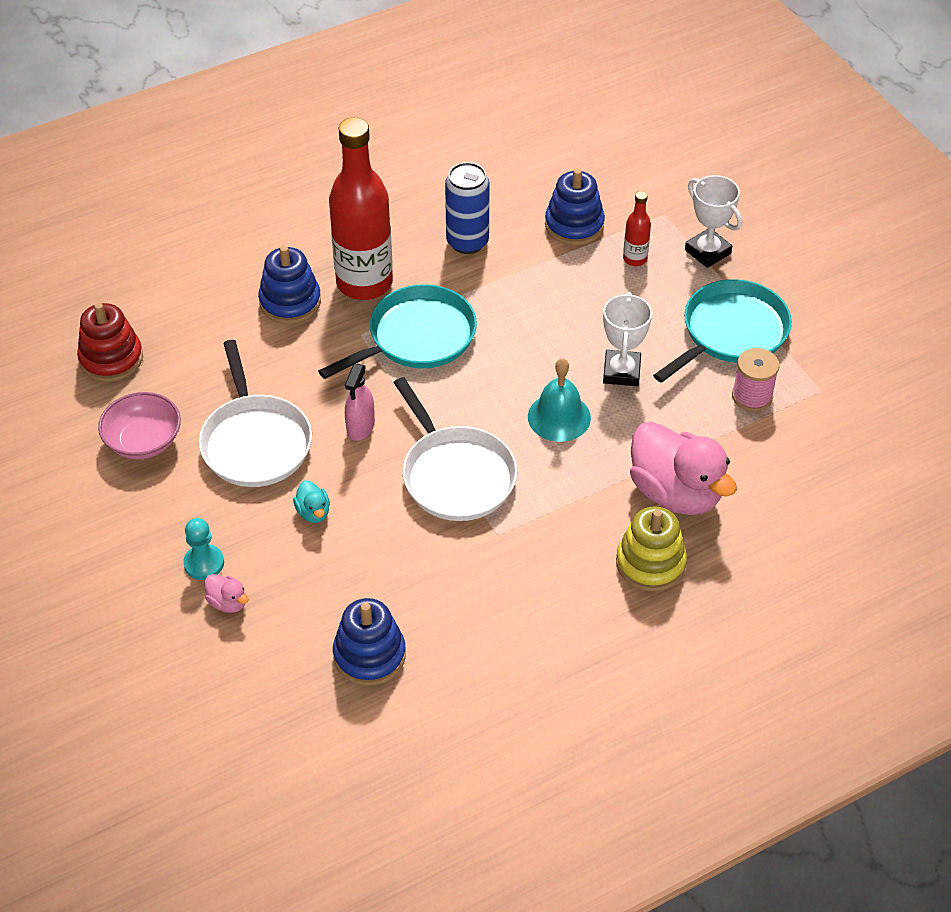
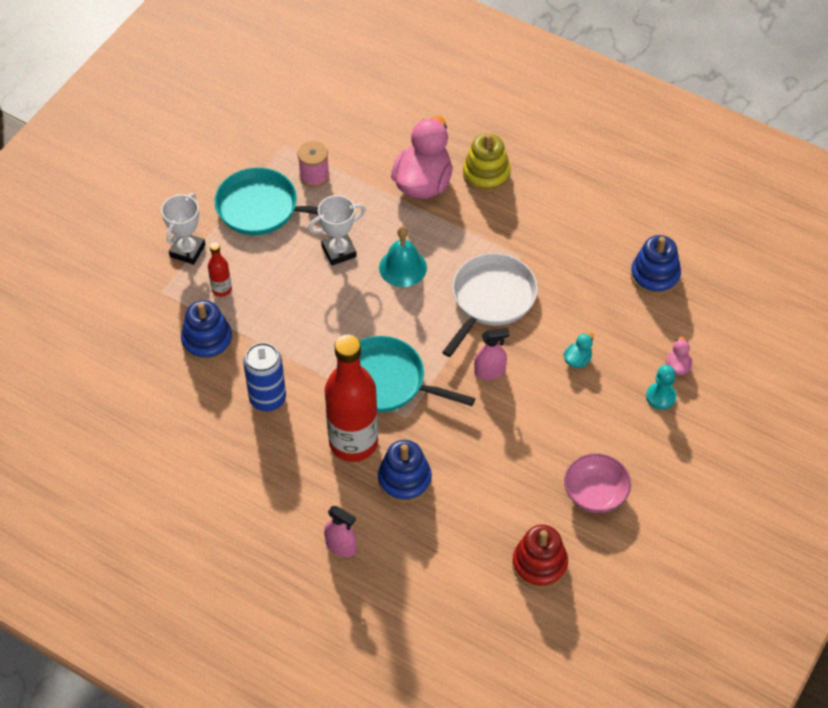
camera: 120 degrees left, 5 degrees up
(255, 442) = (547, 425): white pan -> none
(260, 229) = (341, 546): none -> pink spray bottle

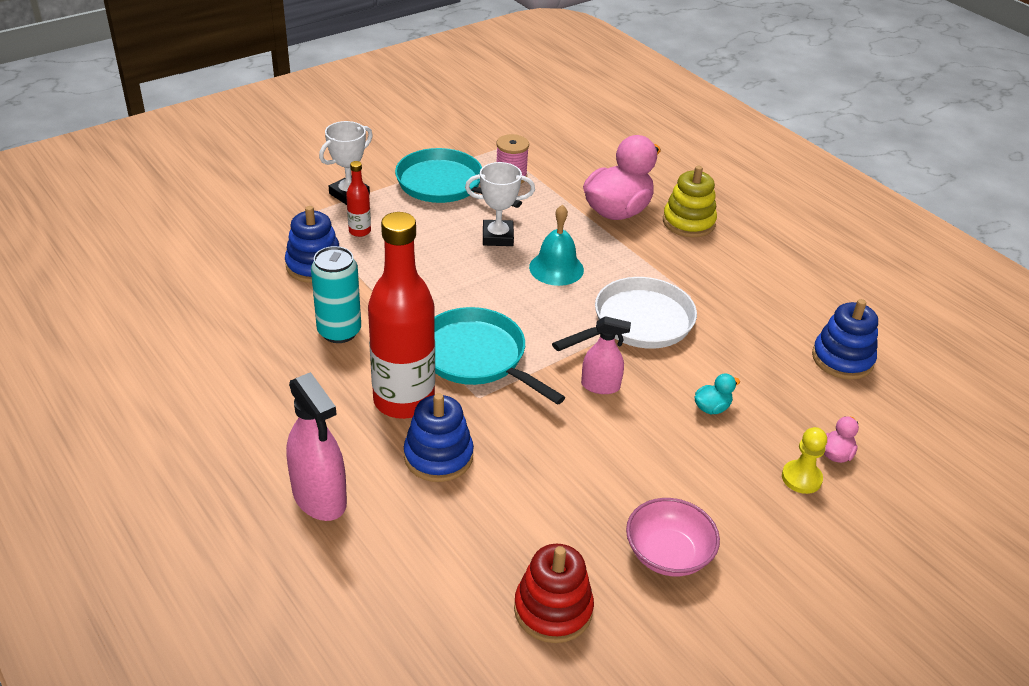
camera: 20 degrees right, 15 degrees down
(267, 399) = (339, 331): blue can -> turquoise can
(341, 546) = (319, 497): pink spray bottle -> pink spray bottle, size x1.63
(661, 397) = (801, 478): turquoise pawn -> yellow pawn

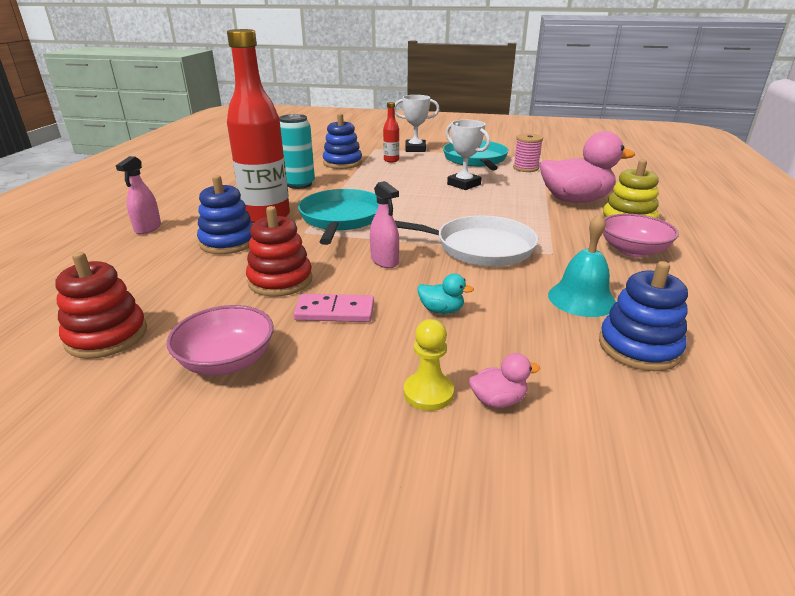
camera: 50 degrees right, 10 degrees down
(319, 497) = (148, 228): pink spray bottle -> pink spray bottle, size x0.61
(556, 268) = (473, 206): turquoise bell -> turquoise bell (581, 299)
(566, 463) = (280, 280): none -> red stacking toy
(655, 461) = (335, 311): none -> pink domino
(732, 259) = (633, 250): none -> pink bowl

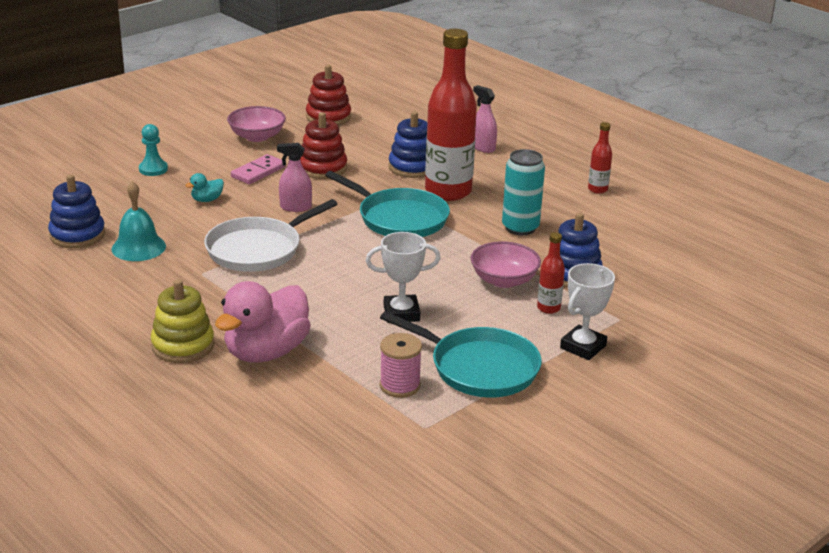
camera: 125 degrees right, 0 degrees up
(203, 179) = (597, 189): none -> red bottle
(428, 393) = (153, 169): yellow pawn -> turquoise pawn
(498, 400) = (120, 181): pink duck -> none
(633, 250) = (145, 309): pink bowl -> pink bowl (504, 280)

